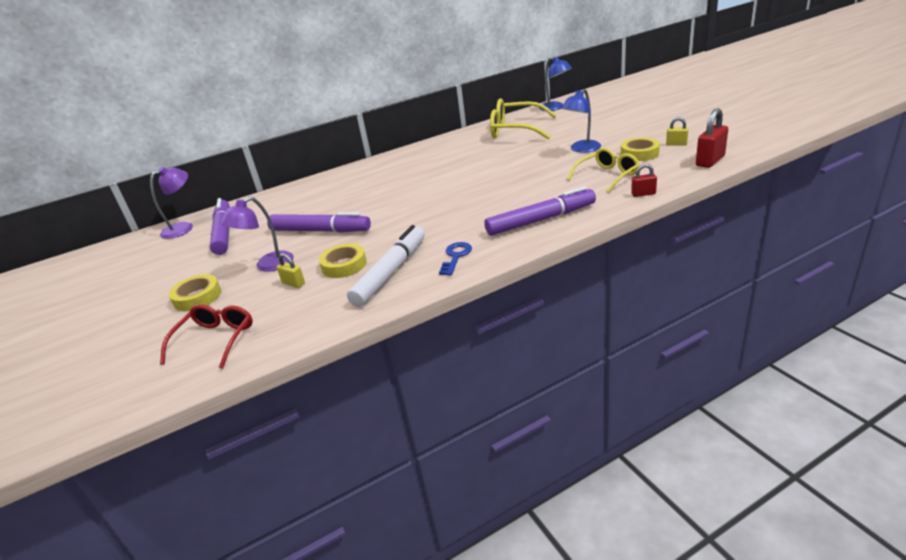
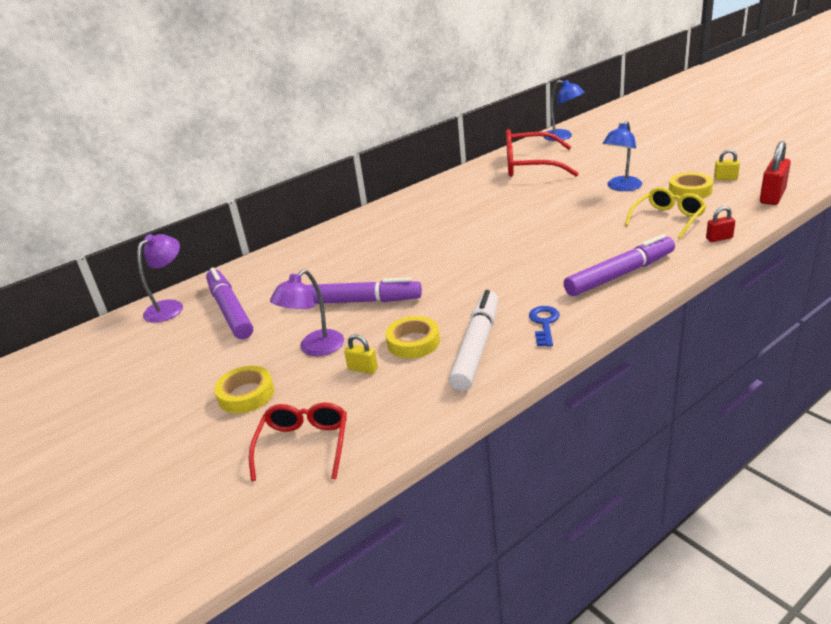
camera: 10 degrees left, 0 degrees up
(516, 130) = (531, 165): yellow glasses -> red glasses

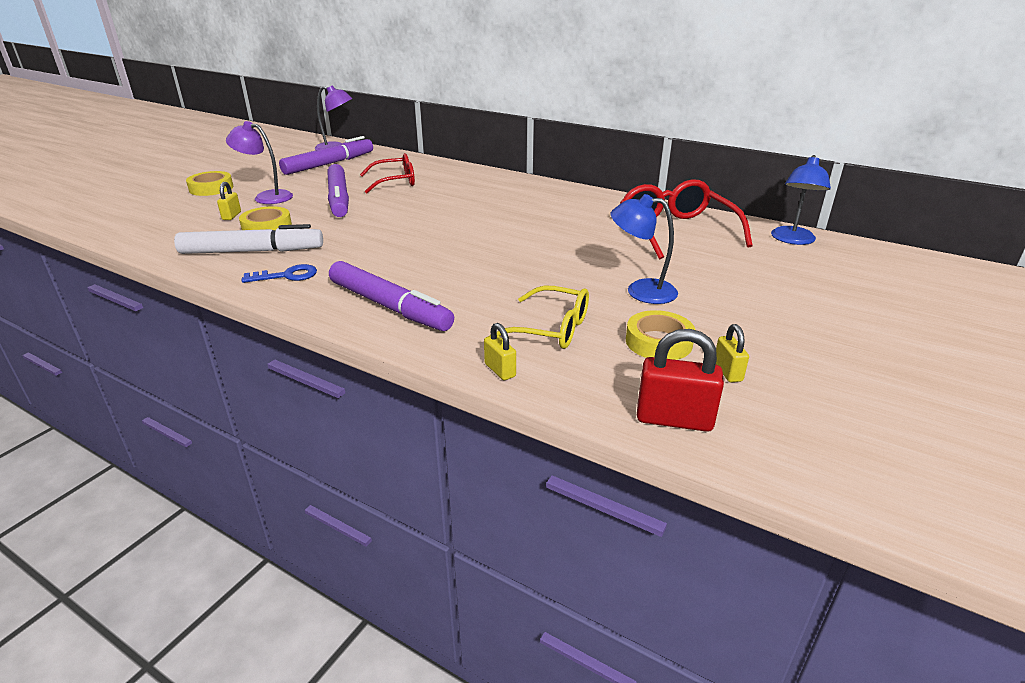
camera: 65 degrees right, 0 degrees up
(303, 446) = (139, 214): red glasses -> red glasses (394, 182)
(719, 238) = (500, 370): red padlock -> yellow padlock

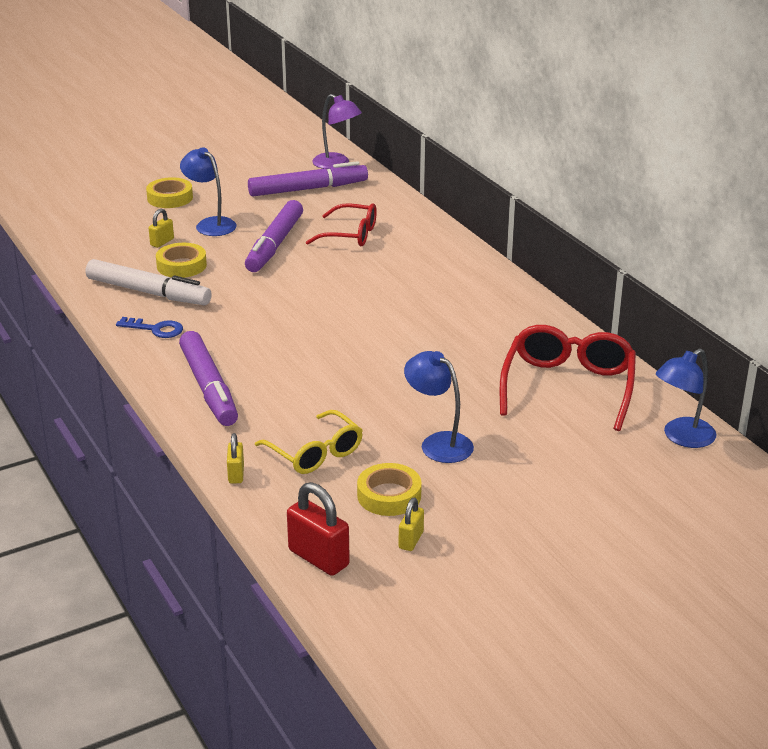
camera: 30 degrees right, 0 degrees up
(266, 197) = (210, 224): purple lamp -> blue lamp

